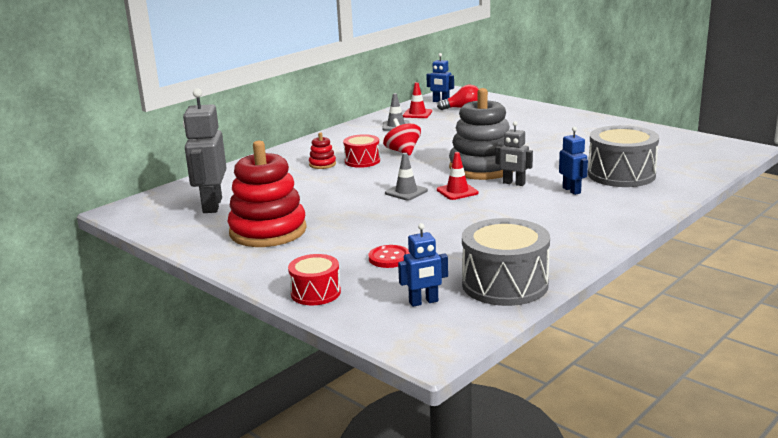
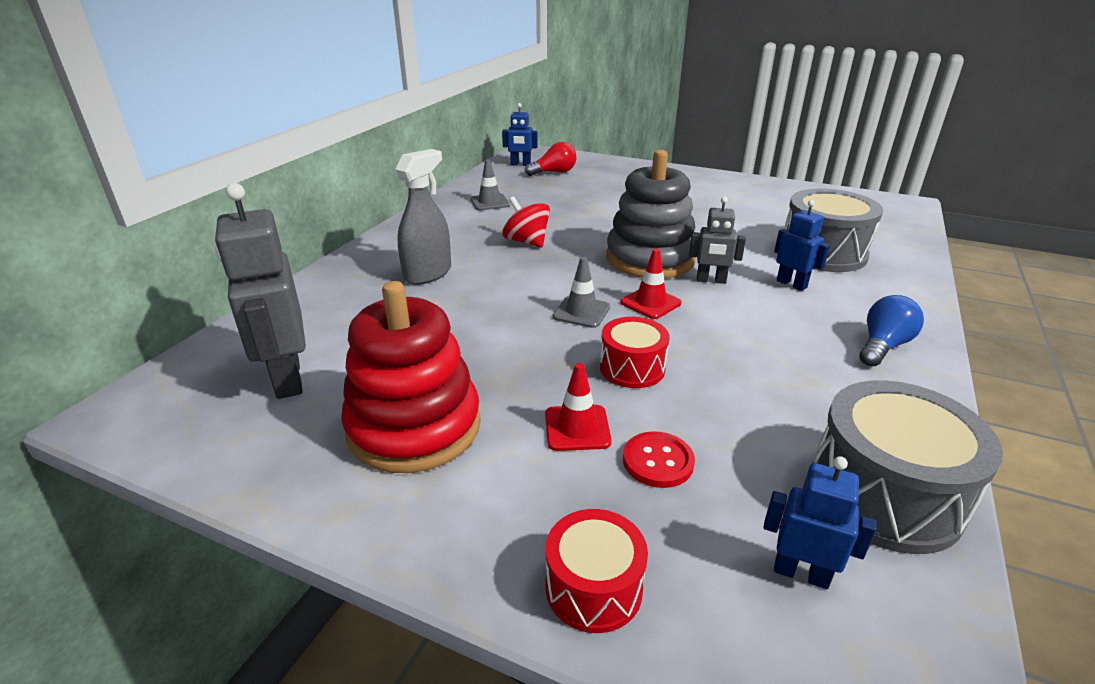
camera: 20 degrees left, 10 degrees up
(322, 164) = (428, 273): red stacking toy -> grey spray bottle
(362, 161) = (482, 262): red drum -> red drum (632, 368)
(417, 114) = (504, 183): red traffic cone -> red traffic cone (577, 428)
(423, 302) = (801, 573): blue robot -> blue robot turned 120 degrees counterclockwise
(594, 227) = (883, 346): none -> blue light bulb

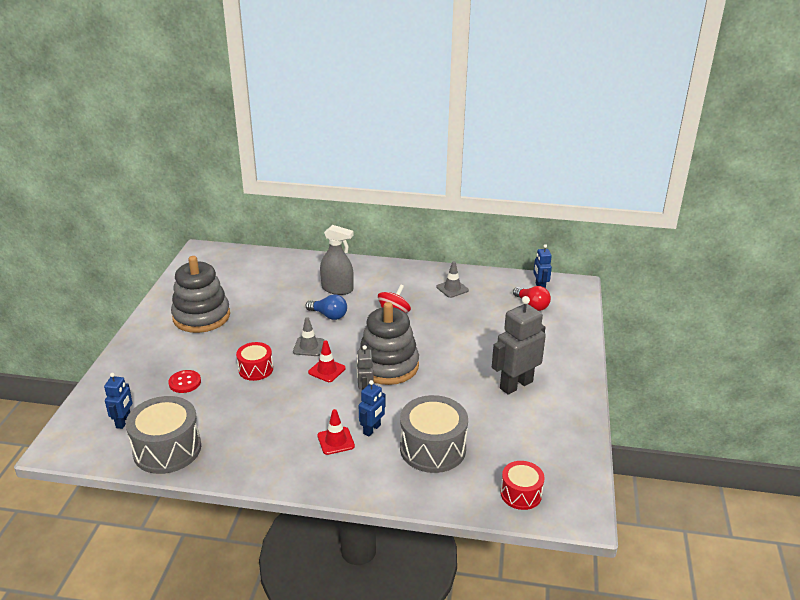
camera: 75 degrees right, 0 degrees up
(287, 378) = (230, 278): grey robot -> grey robot (516, 385)
(414, 427) = (201, 316): red stacking toy -> grey stacking toy
(577, 428) = (205, 358): red traffic cone -> red traffic cone (336, 441)
(593, 588) = (118, 372): red drum -> red drum (521, 494)
(883, 346) = (298, 465): blue light bulb -> blue light bulb (329, 315)

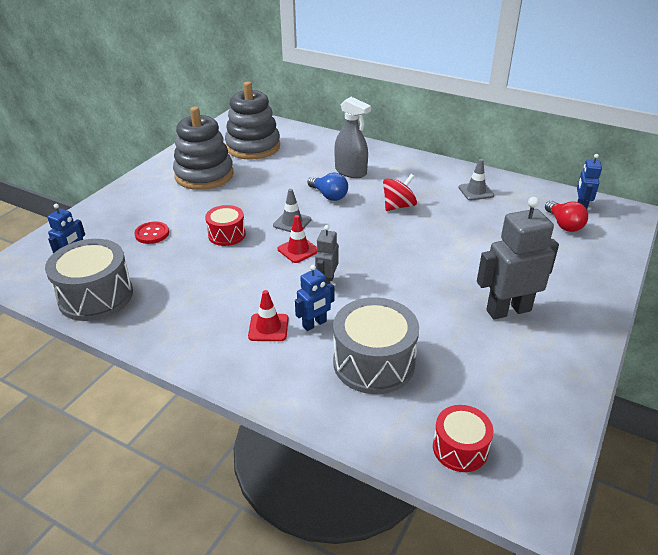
camera: 20 degrees right, 5 degrees up
(388, 366) = (366, 258): grey stacking toy -> grey stacking toy (253, 147)

